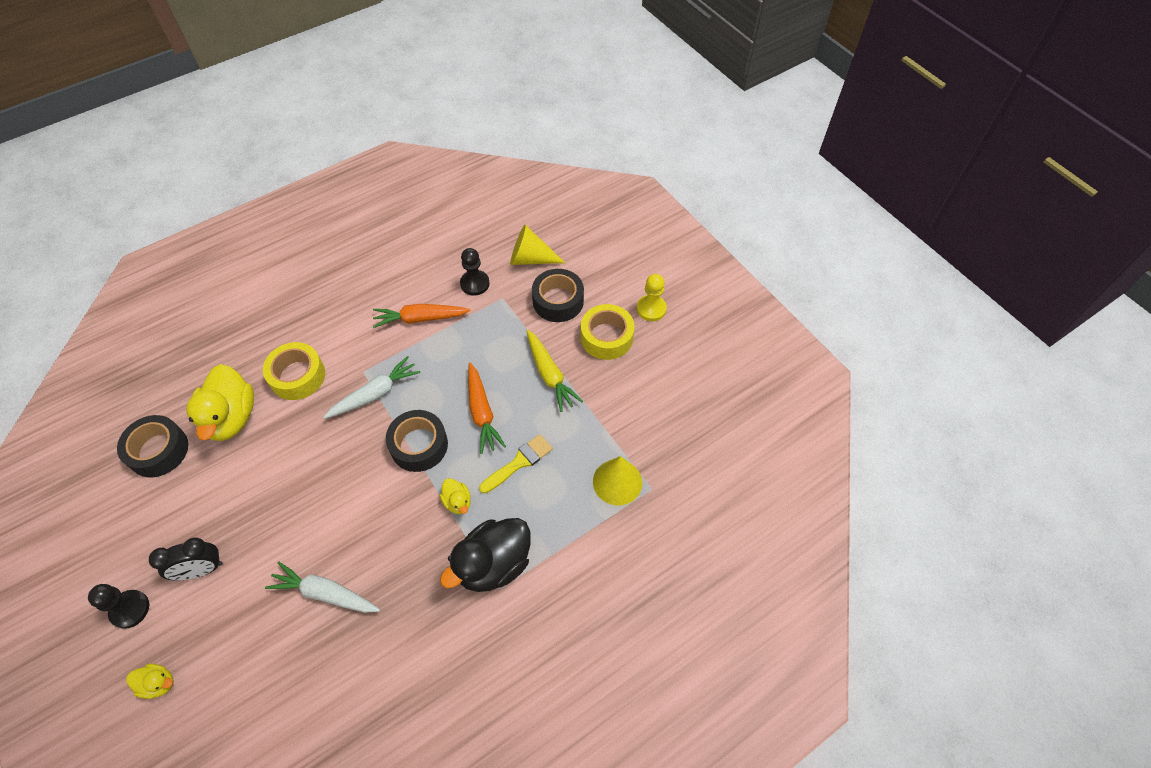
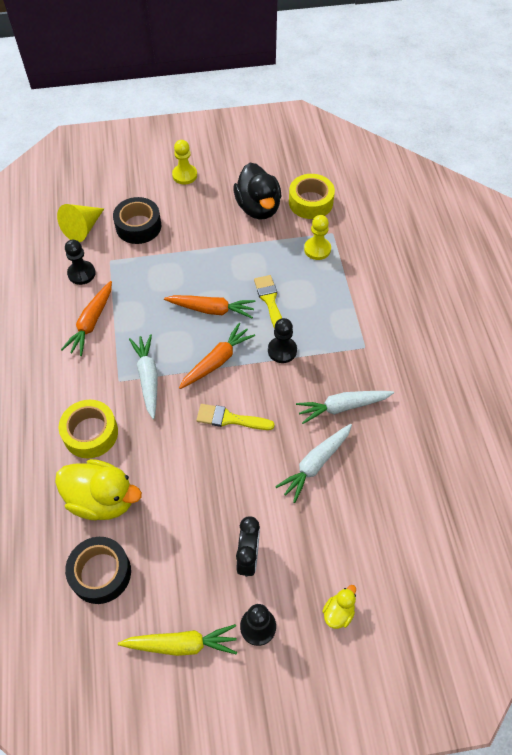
camera: 65 degrees left, 0 degrees up
(353, 487) = (230, 419): none -> yellow brush
(407, 594) = (342, 407): none -> white carrot
(419, 445) = (217, 361): black tape -> orange carrot
(457, 502) = (282, 350): yellow duck -> black pawn
(493, 564) = (345, 344): black duck -> black duck (258, 208)
(549, 375) = (204, 255): yellow carrot -> yellow carrot (181, 644)
(606, 337) = (192, 210): yellow tape -> yellow tape (310, 202)
(617, 482) = (317, 249): yellow cone -> yellow pawn

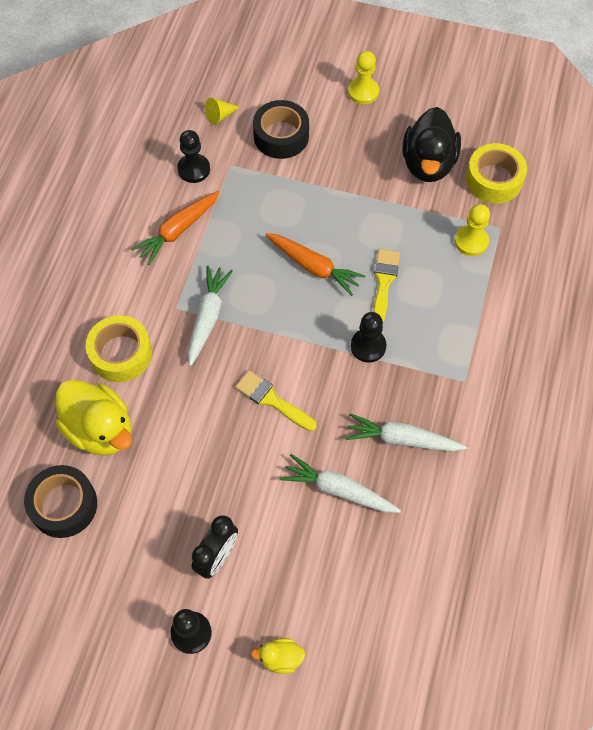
camera: 25 degrees right, 5 degrees up
(83, 228) = (220, 116): yellow cone -> yellow cone, size x0.58
(181, 644) = (108, 613): yellow carrot -> none
(217, 361) = (290, 329): orange carrot -> none
(315, 464) = (338, 490): white carrot -> white carrot turned 45 degrees clockwise
(338, 612) = (280, 658): yellow duck -> yellow duck turned 150 degrees counterclockwise

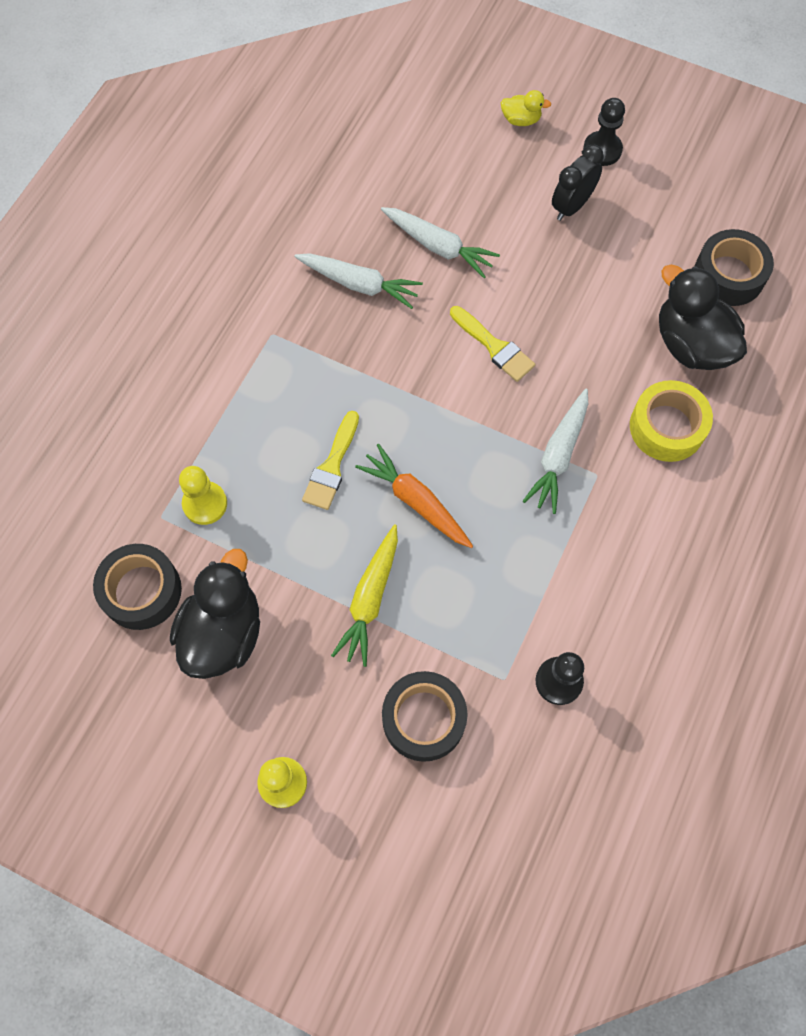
camera: 170 degrees left, 5 degrees up
(100, 430) = (691, 345): yellow duck -> black duck
(178, 231) = (588, 584): orange carrot -> none
(220, 116) = (511, 774): yellow cone -> none
(333, 198) = (370, 599): none -> yellow carrot
(368, 346) = (371, 390): black pawn -> none
(494, 180) = (141, 591): yellow tape -> black tape

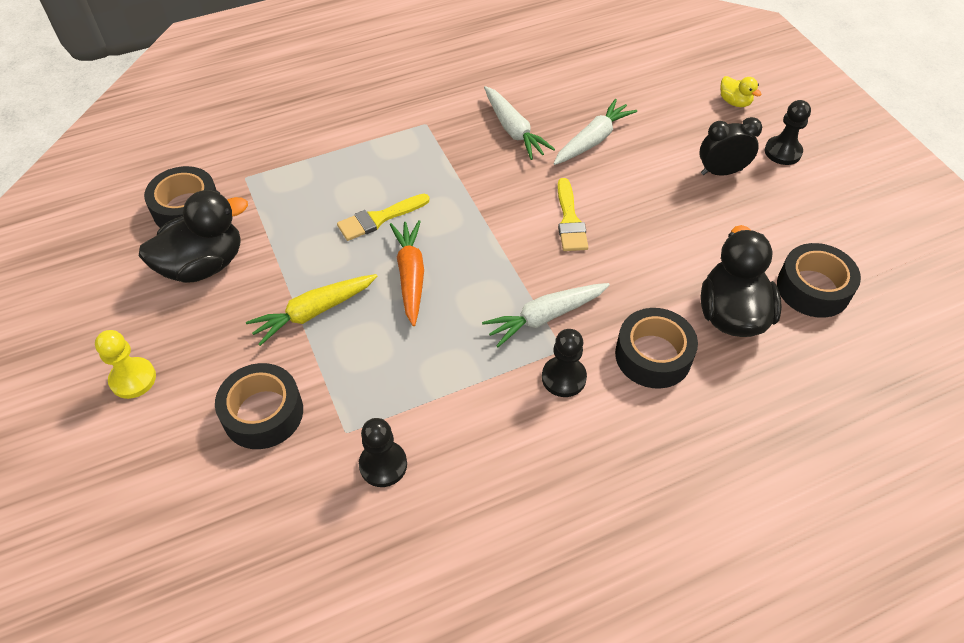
camera: 40 degrees right, 15 degrees down
(205, 504) = (278, 187): yellow pawn -> none
(438, 247) = (593, 140): white carrot -> white carrot turned 120 degrees counterclockwise
(620, 499) = (563, 378): none -> black pawn
(667, 427) = (653, 355): yellow tape -> black tape

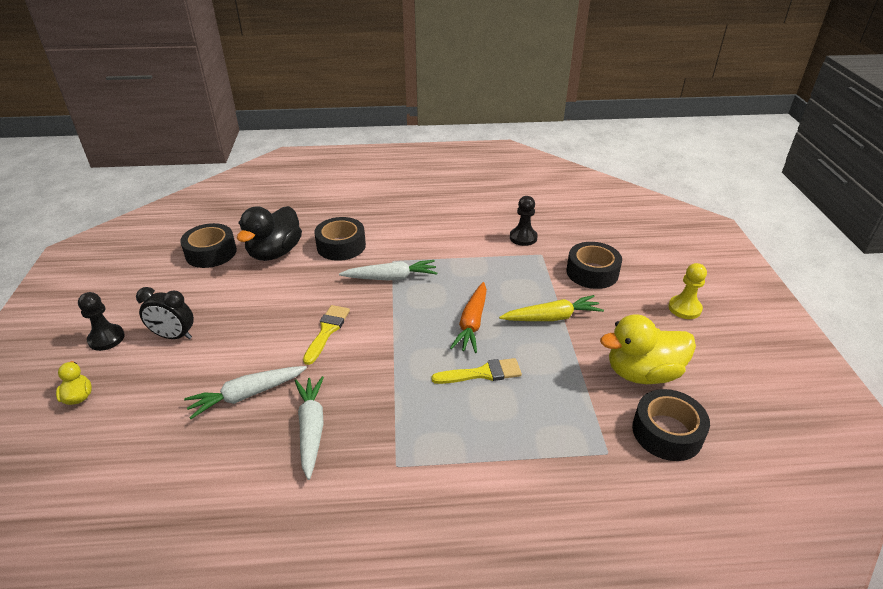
camera: 160 degrees left, 15 degrees down
(203, 265) = (642, 373): black duck -> yellow duck
(563, 378) = (401, 248): black pawn -> none

